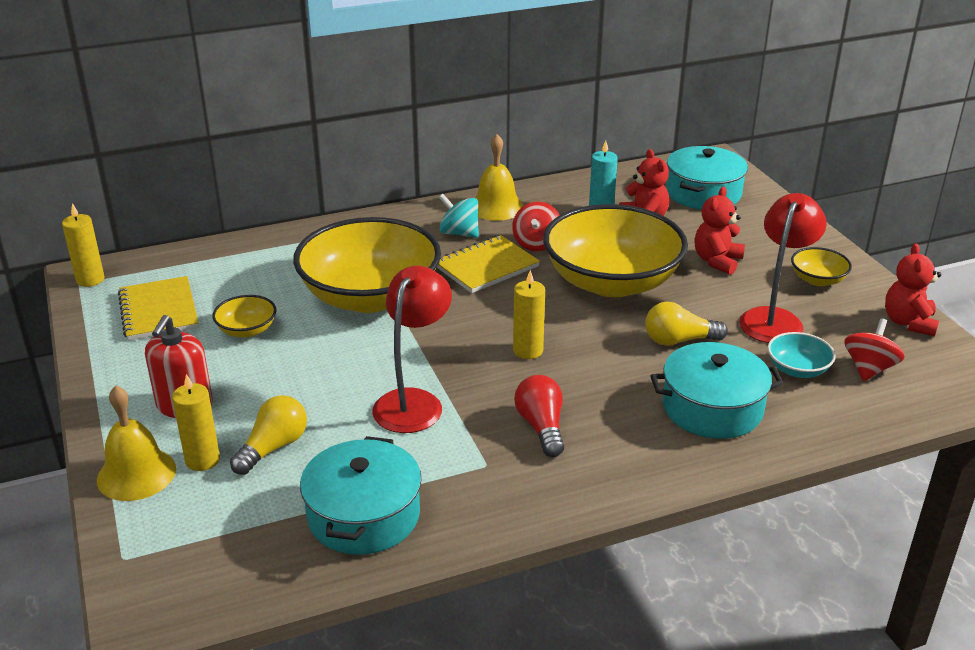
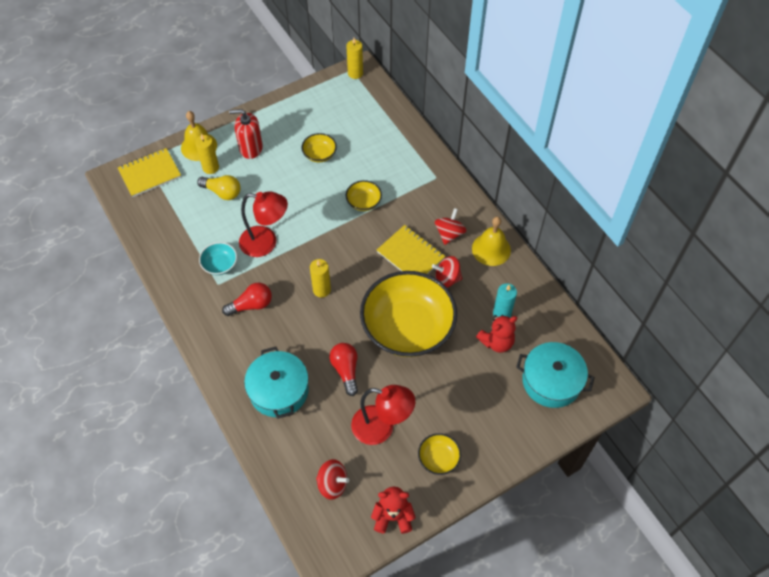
camera: 80 degrees right, 25 degrees up
(159, 311) = (331, 112): yellow notebook -> yellow notebook (150, 174)
(363, 515) = (177, 239): turquoise pot -> none
(370, 296) = (364, 202): yellow bowl -> yellow bowl, size x0.42
(459, 233) = (449, 234): turquoise spinning top -> red spinning top
(679, 340) = (346, 370): yellow light bulb -> red light bulb
(717, 261) = (449, 391): red teddy bear -> none
(797, 369) = (325, 440): turquoise bowl -> turquoise bowl (220, 265)

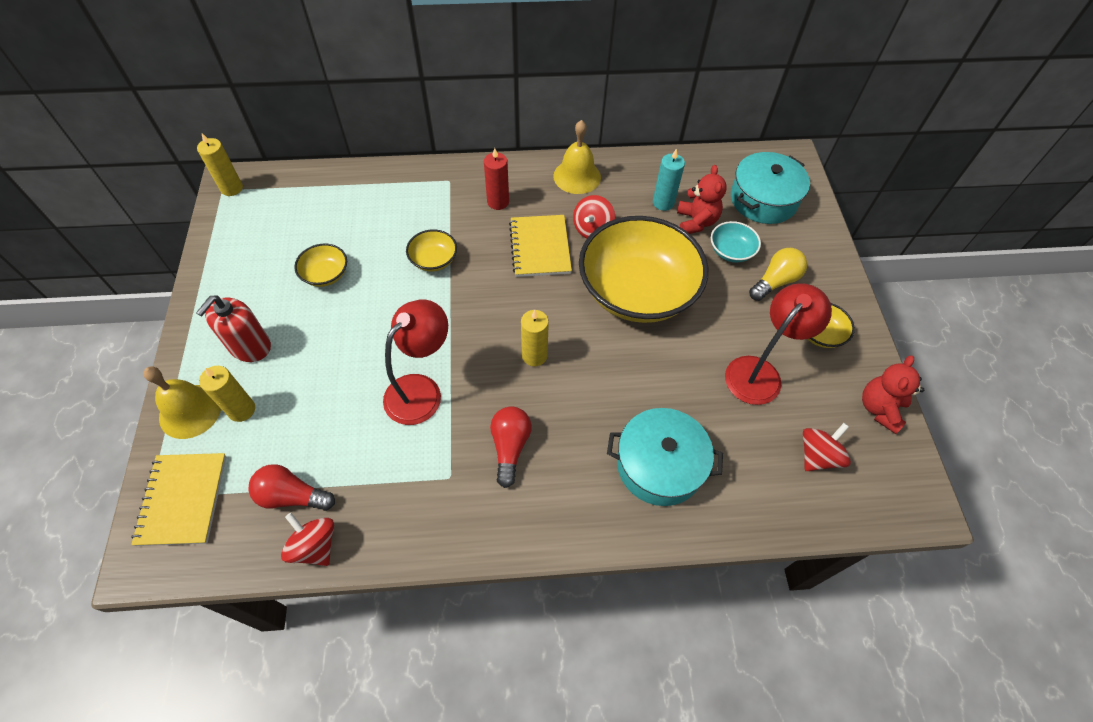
camera: 65 degrees left, 0 degrees up
(220, 265) = (419, 462): turquoise bowl -> turquoise bowl (731, 251)
(222, 192) = (297, 411): yellow light bulb -> yellow light bulb (775, 281)
(346, 370) = (665, 377): red light bulb -> red light bulb (292, 496)
(410, 255) = (540, 247): yellow notebook -> yellow notebook turned 75 degrees counterclockwise
(435, 213) = (498, 202): none -> red candle
(449, 234) = (533, 201): red spinning top -> red spinning top (315, 546)

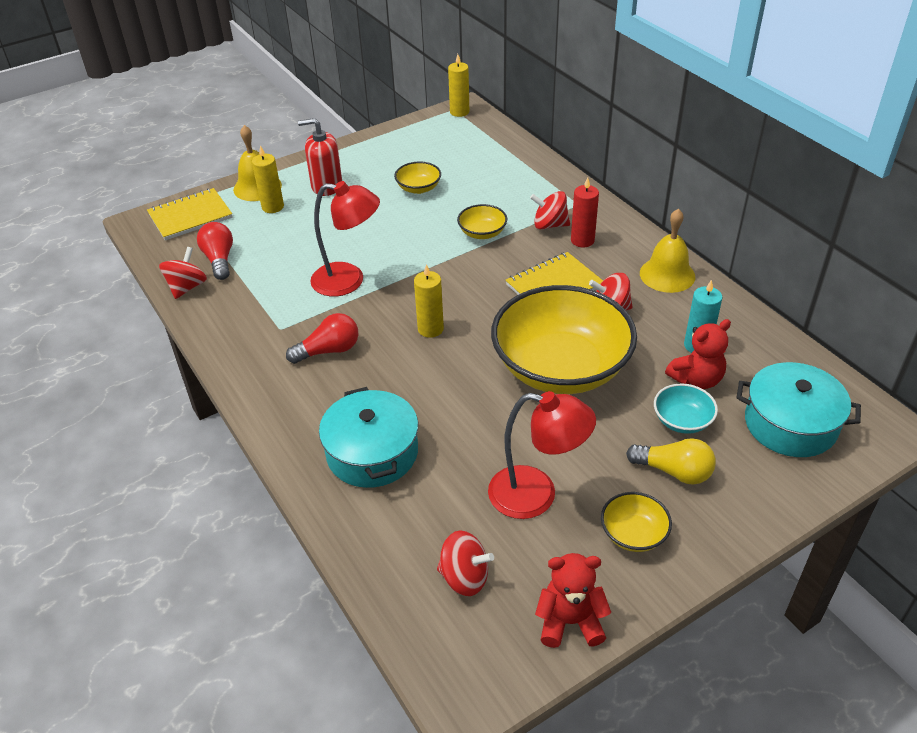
camera: 65 degrees right, 15 degrees down
(461, 211) = (549, 225): none -> red spinning top

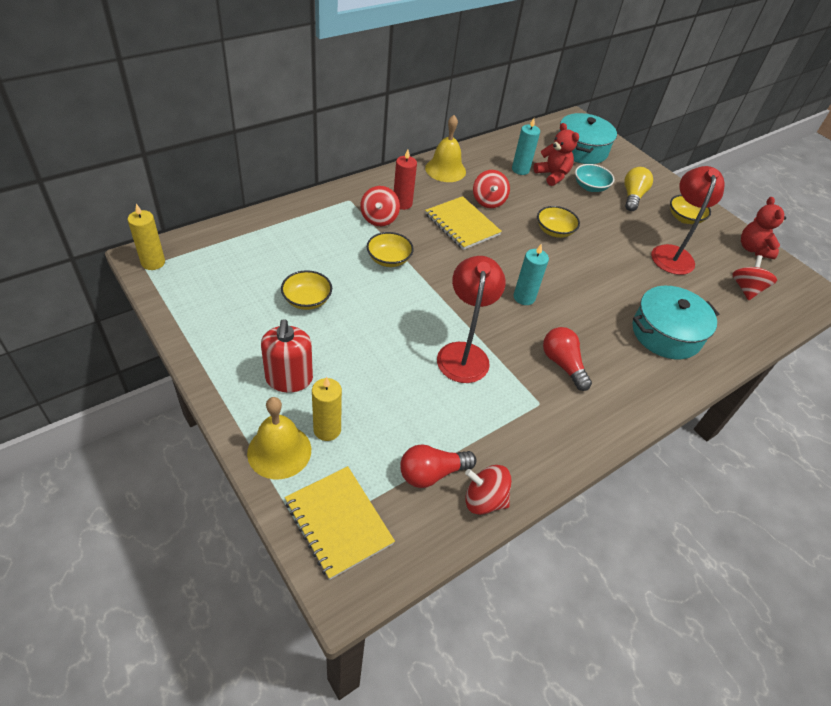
camera: 100 degrees left, 5 degrees up
(430, 329) = (524, 297): yellow candle -> turquoise candle
(561, 368) = (554, 231): yellow bowl -> yellow bowl, size x0.42

